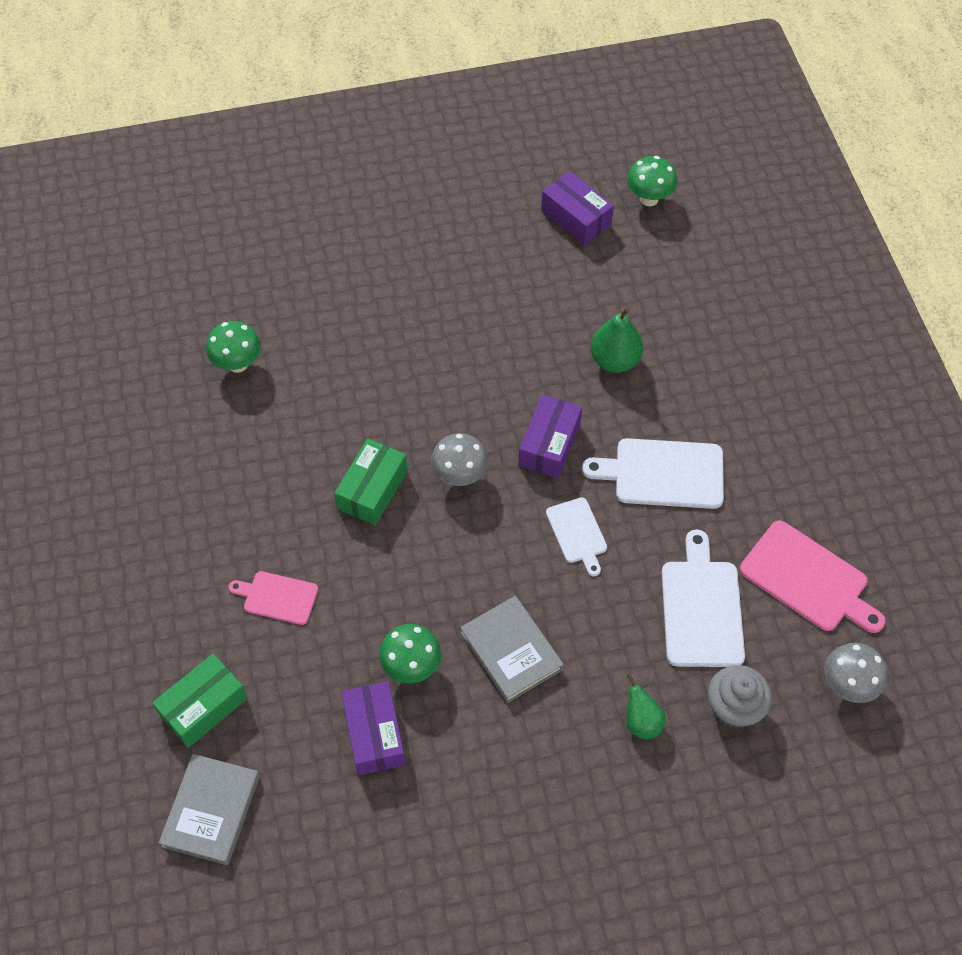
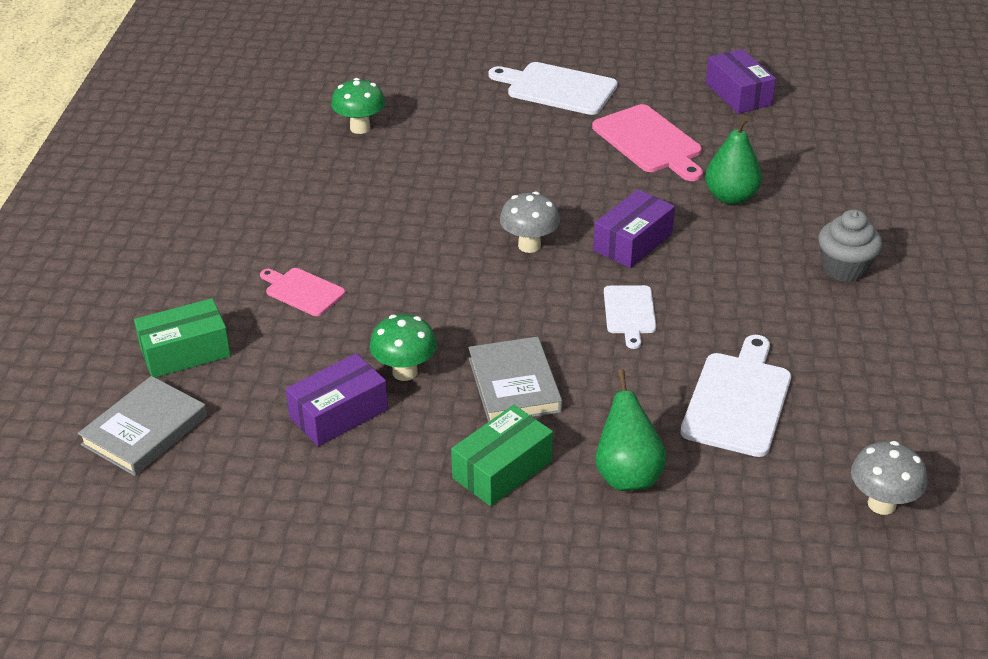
camera: 20 degrees right, 20 degrees down
(372, 490) = (438, 237): green box -> green box (502, 469)
(374, 734) = (339, 414): purple box -> purple box turned 45 degrees clockwise
(641, 722) = (627, 475): green pear -> green pear, size x1.54
(649, 199) = (819, 95): green mushroom -> none
(663, 474) = (743, 288): white cutting board -> white cutting board (557, 88)
(733, 707) = (738, 489): grey cupcake -> grey cupcake (844, 269)
(808, 579) = (871, 405): pink cutting board -> pink cutting board (649, 142)

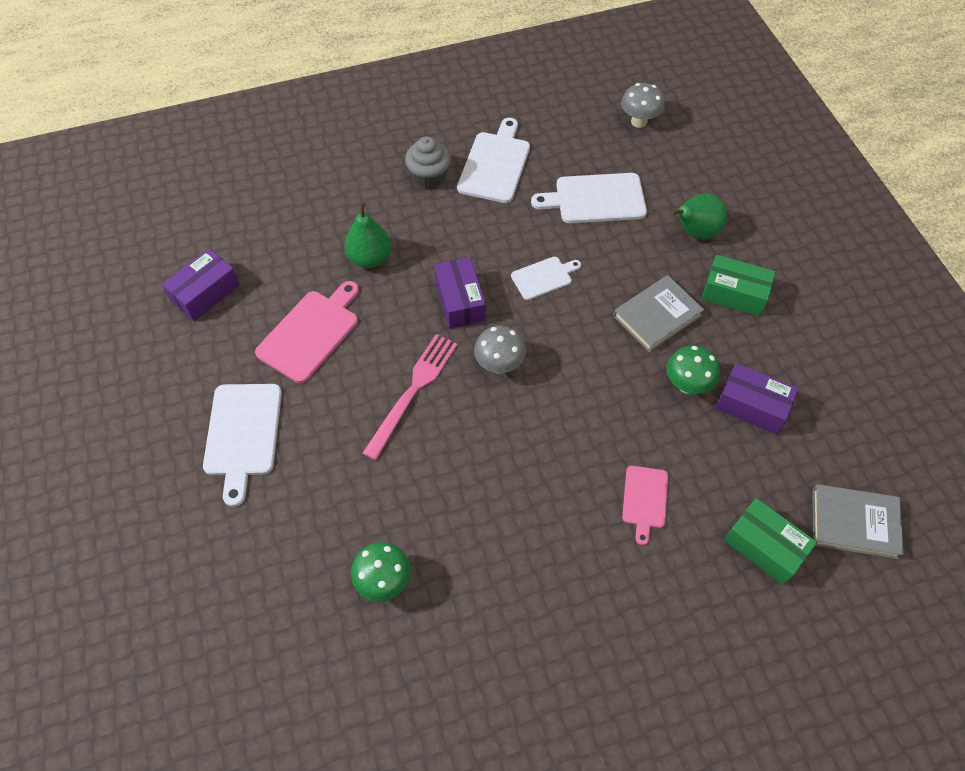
camera: 115 degrees left, 20 degrees up
(536, 185) = (413, 391): none -> pink fork
(633, 242) = (460, 301): purple box -> purple box turned 60 degrees clockwise
(845, 329) = (495, 164): none -> white cutting board

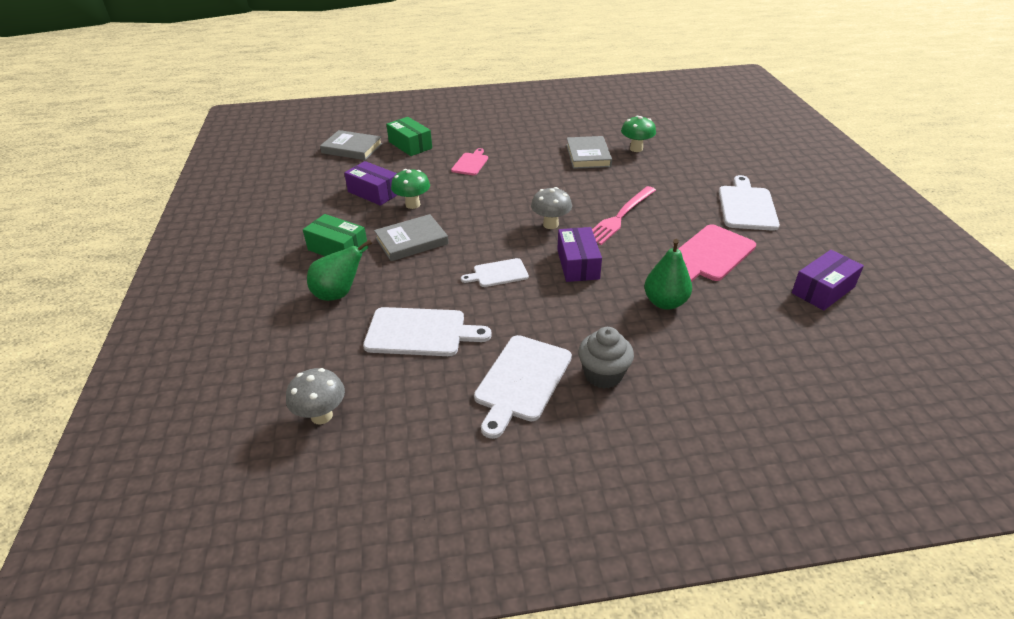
camera: 170 degrees left, 20 degrees down
(463, 547) = (588, 155): none -> grey book

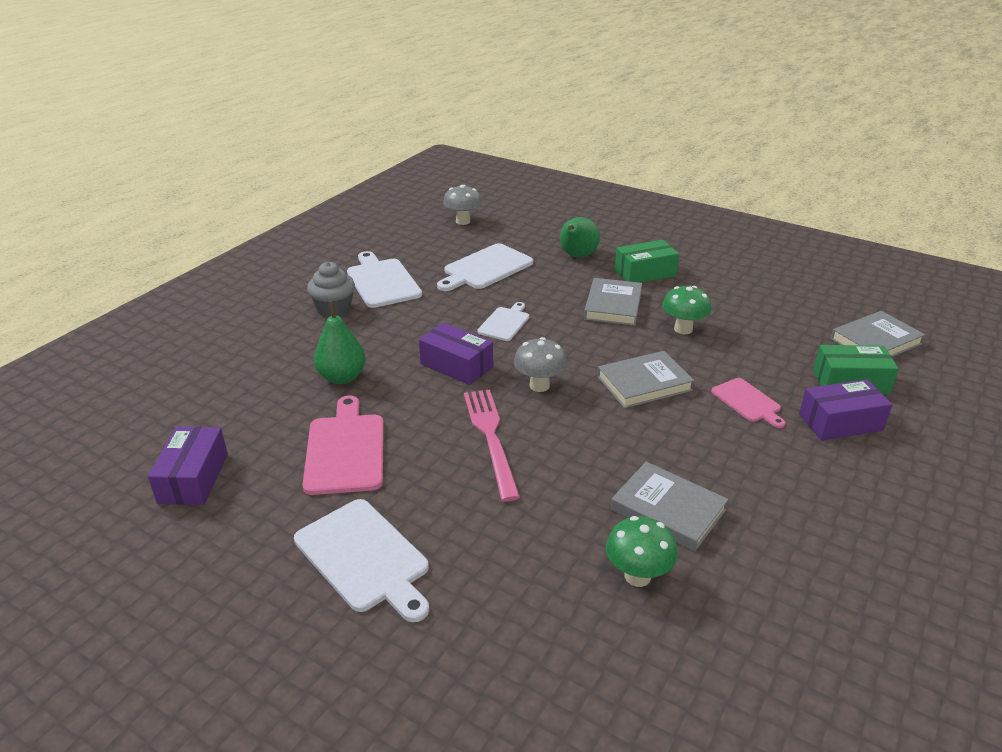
camera: 130 degrees right, 5 degrees down
(374, 192) = (736, 319): purple box -> purple box (840, 422)
(496, 195) = (644, 383): none -> grey book

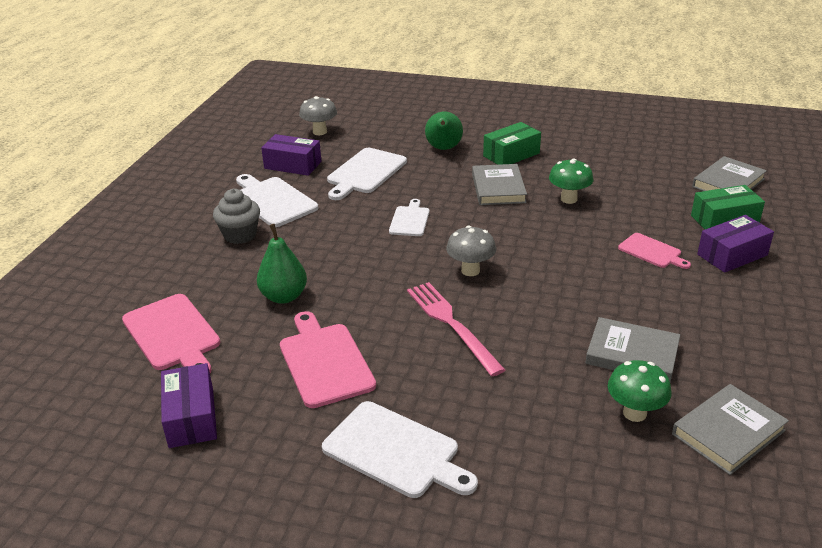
camera: 15 degrees left, 0 degrees up
(221, 394) = (173, 334): none -> pink cutting board
(456, 365) = (386, 266): purple box -> purple box (293, 165)
(644, 383) = (559, 252): grey book -> grey book (728, 432)

